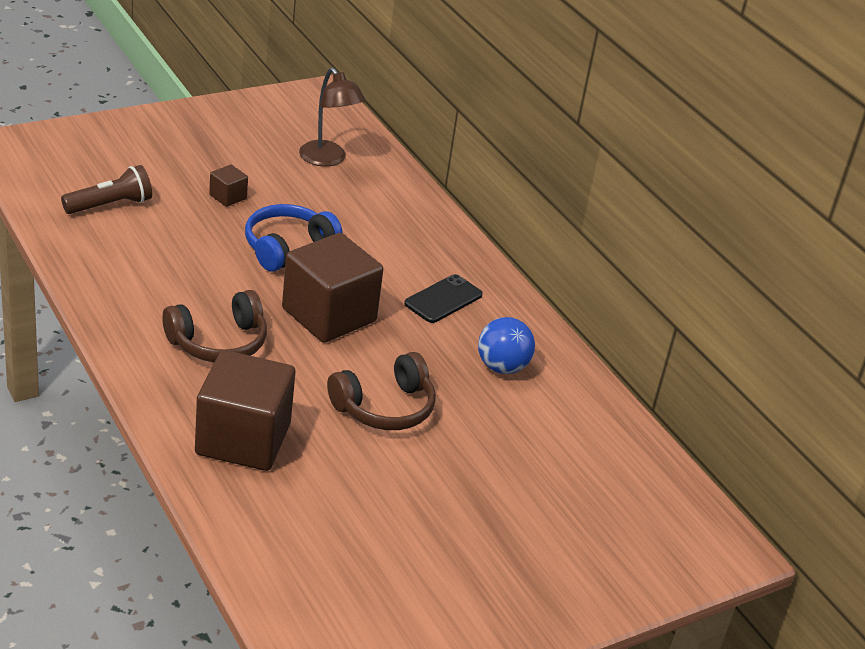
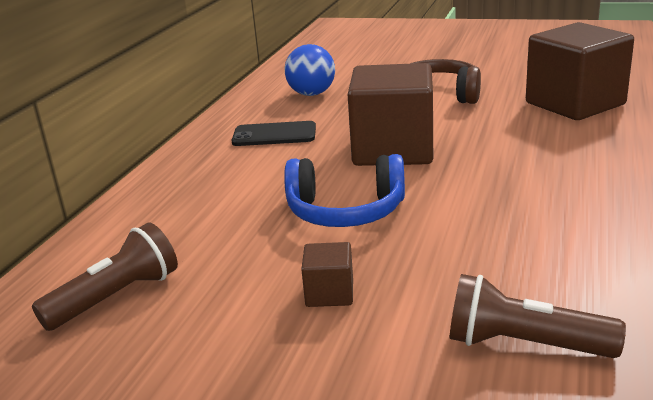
camera: 125 degrees left, 10 degrees down
(218, 342) = (529, 157): brown headphones -> none
(328, 159) = (116, 297): brown lamp -> brown flashlight

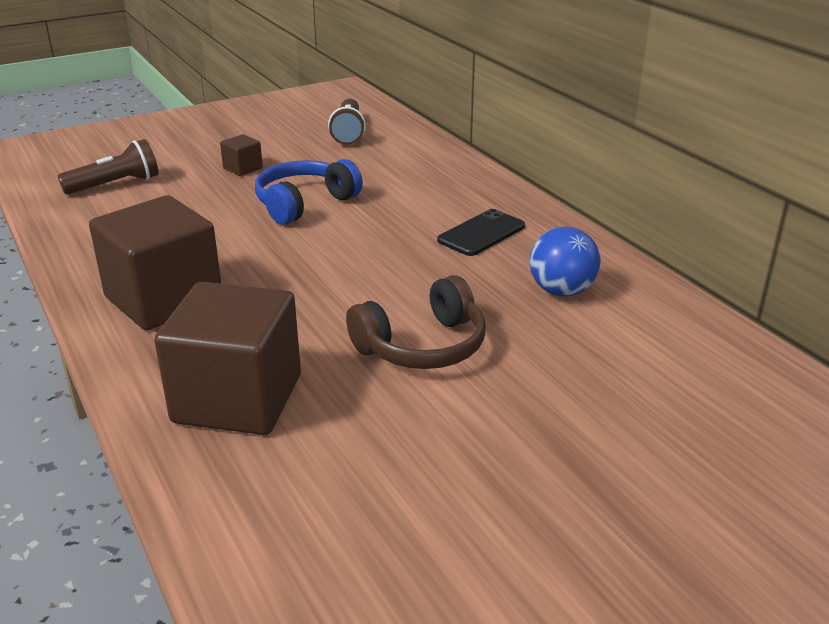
camera: 130 degrees right, 5 degrees up
(393, 150) = (350, 258): brown cube -> brown cube (164, 299)

